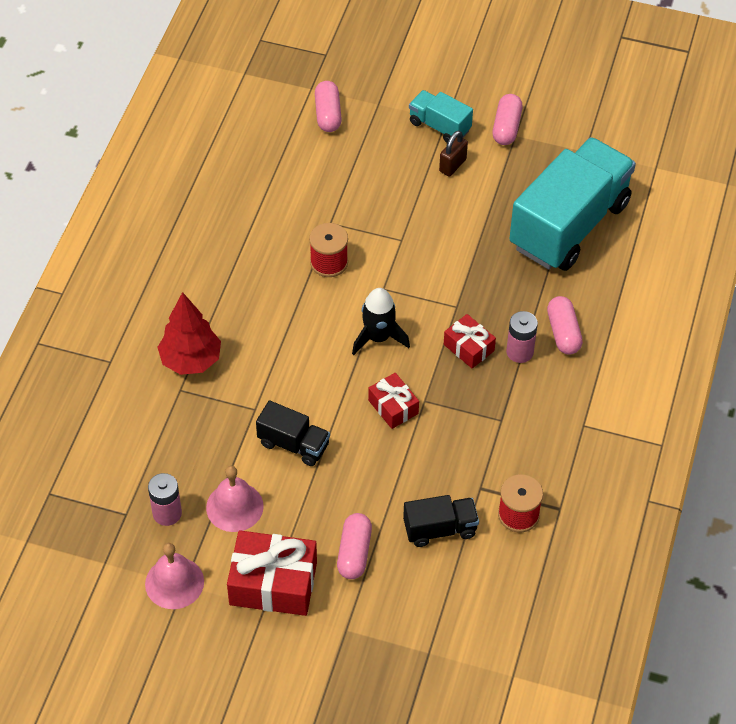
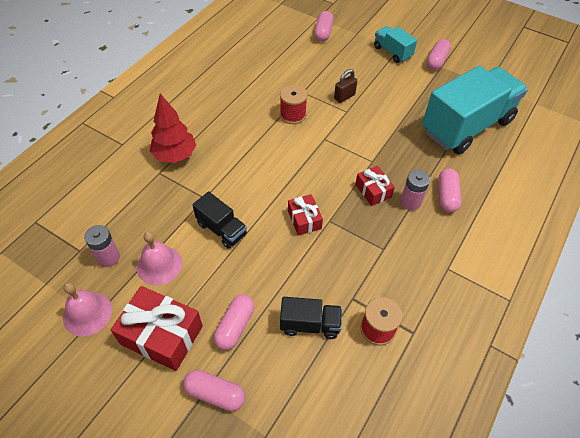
camera: 15 degrees right, 0 degrees up
(359, 627) = (215, 394): none -> pink capsule
(378, 337) = (310, 169): black rocket -> none
(452, 165) = (394, 75): brown padlock -> brown padlock (344, 97)

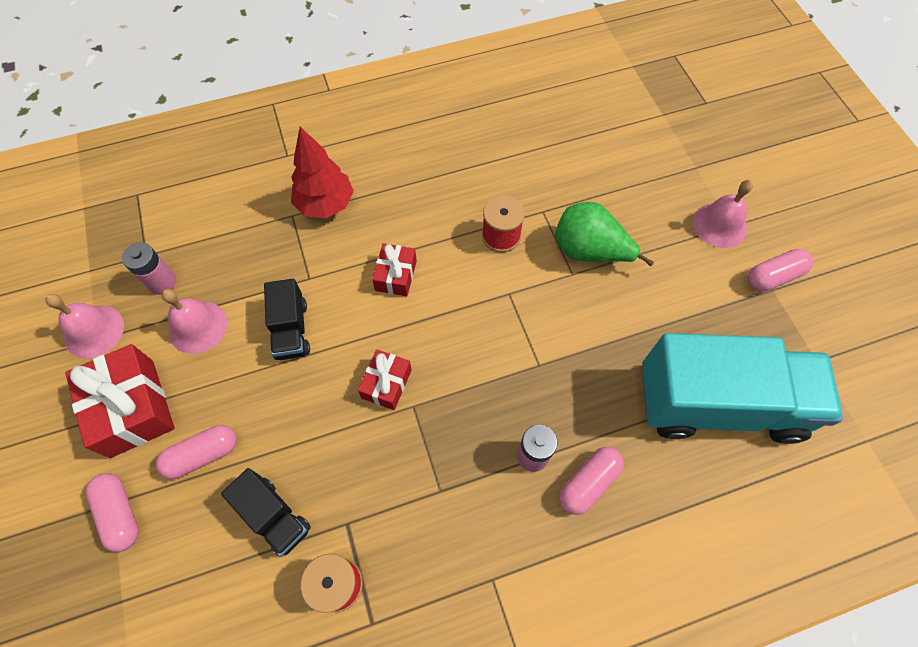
camera: 40 degrees right, 10 degrees up
(323, 33) = (649, 141): pink capsule -> none
(344, 97) = (589, 251): brown padlock -> green pear
(373, 191) = (501, 406): red gift -> red gift (396, 275)
(392, 52) = (719, 225): turquoise truck -> pink bell

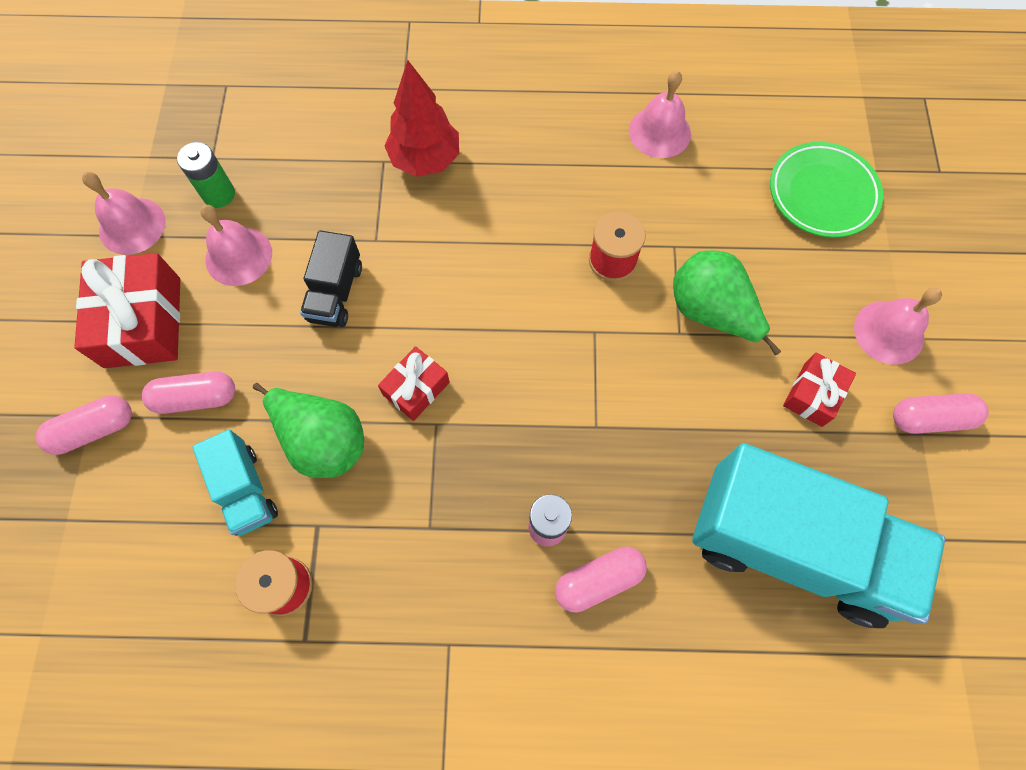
camera: 20 degrees right, 5 degrees up
(120, 513) = (94, 430): pink capsule -> pink capsule turned 75 degrees clockwise
(162, 282) = (219, 194): pink battery -> green battery
(274, 516) = (245, 490): black truck -> turquoise truck
(325, 452) = (322, 440): none -> green pear
(396, 275) = (473, 268): red gift -> red gift (813, 394)
(498, 132) = (659, 132): none -> pink bell
(632, 142) = (822, 194): none -> green plate

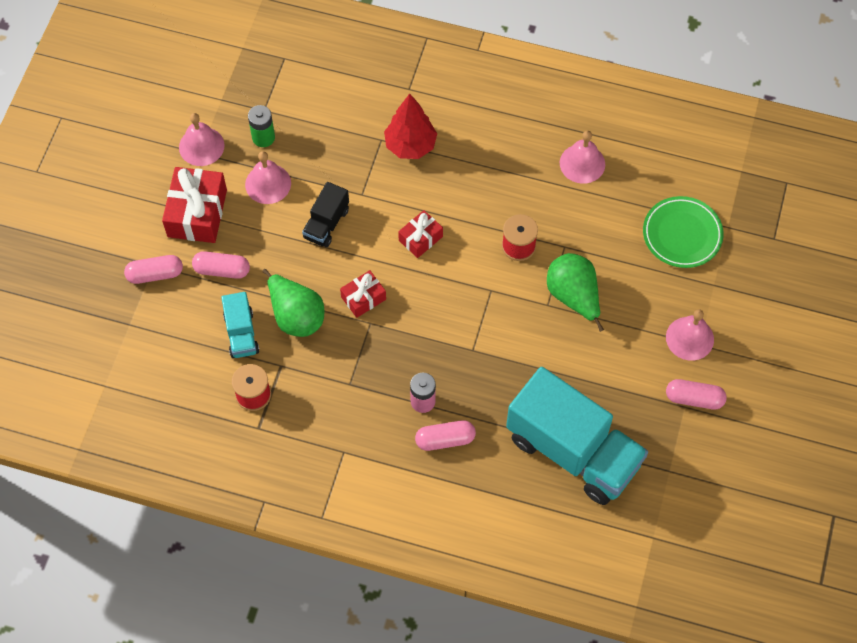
camera: 15 degrees right, 5 degrees down
(813, 394) = (622, 365): red gift -> red gift (420, 238)

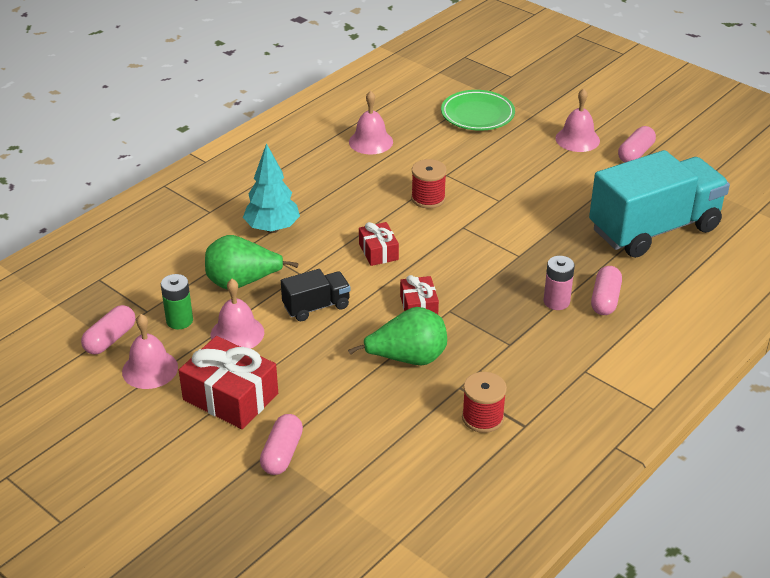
camera: 65 degrees left, 25 degrees down
(222, 270) = (315, 398): pink capsule -> pink capsule (110, 339)
(241, 333) = (403, 405): turquoise truck -> none
(326, 224) = (316, 306): black truck -> black truck turned 75 degrees counterclockwise
(410, 145) = (272, 228): red tree -> turquoise tree
(573, 296) = (500, 184): green pear -> green pear (242, 282)

